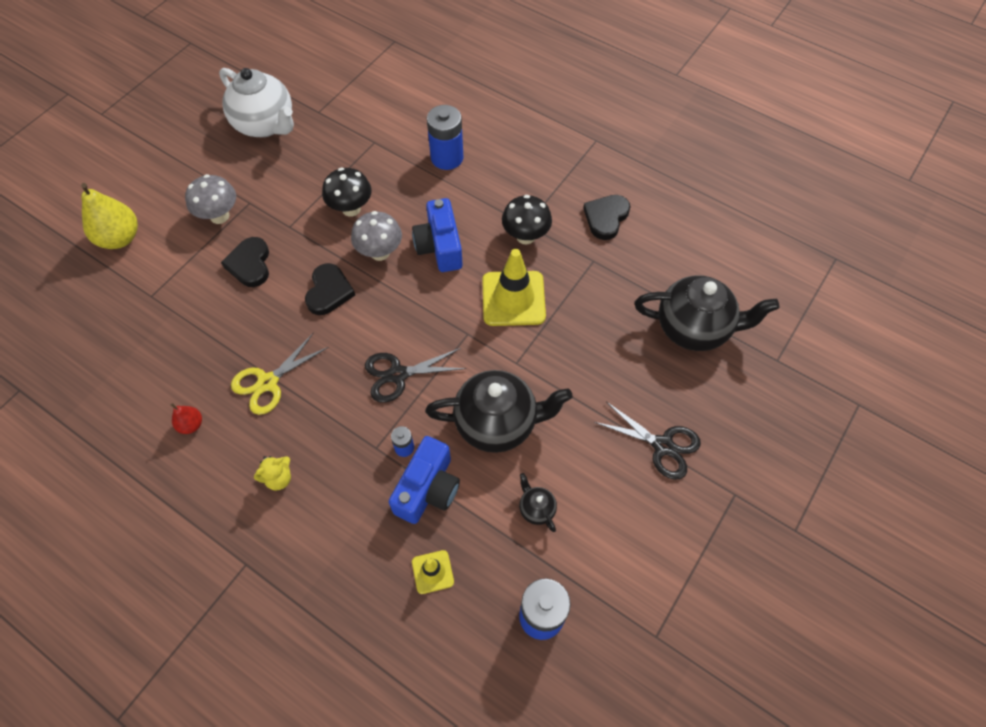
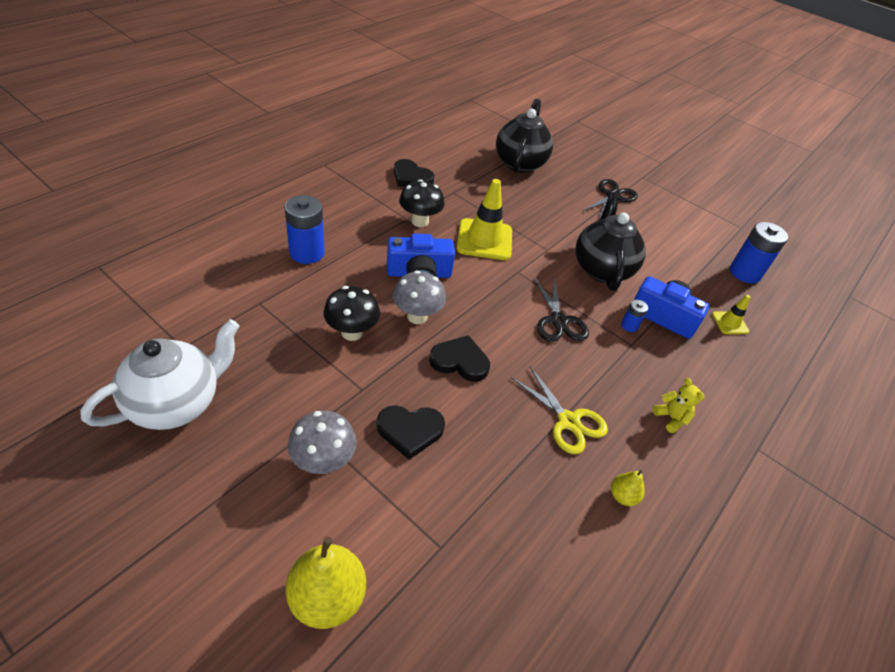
camera: 90 degrees left, 15 degrees down
(191, 425) = (622, 496): red pear -> yellow pear
(536, 509) = (668, 261): black teapot -> none

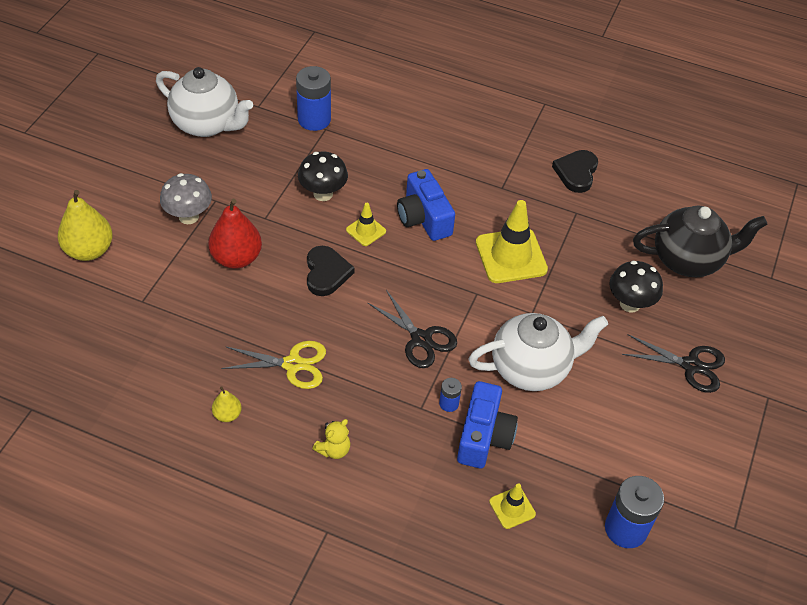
camera: 75 degrees right, 5 degrees up
(307, 253) = (404, 135): blue battery -> blue battery (314, 119)
(410, 431) = (236, 258): black heart -> red pear
(417, 316) = (366, 230): grey mushroom -> yellow traffic cone
(420, 221) = (504, 198): black mushroom -> black mushroom (630, 304)
(558, 321) = (421, 339): black scissors -> black scissors turned 105 degrees counterclockwise
(568, 421) = (293, 364): yellow scissors -> yellow scissors turned 120 degrees counterclockwise
(601, 268) = (531, 368): black teapot -> white teapot

